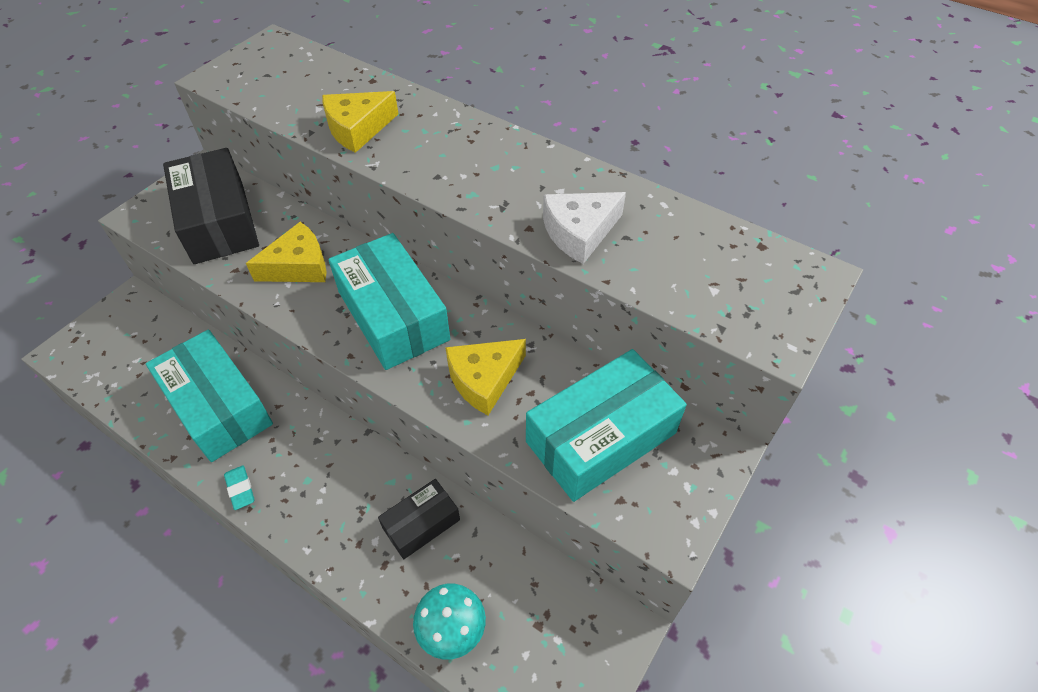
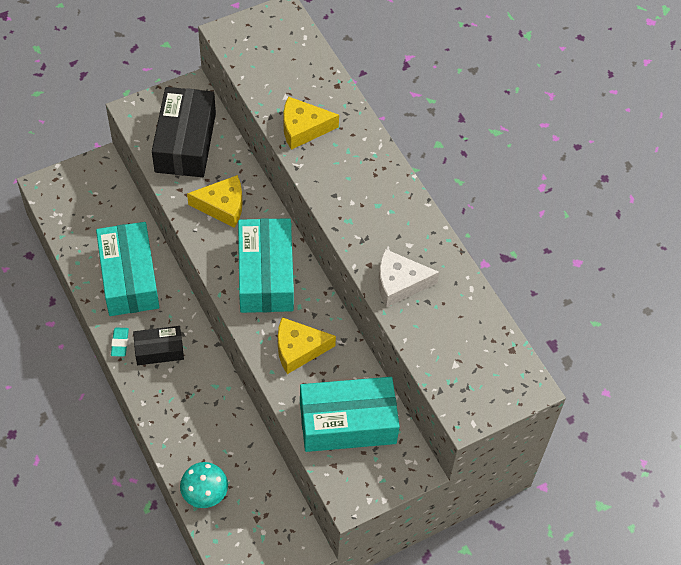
camera: 25 degrees right, 5 degrees up
(421, 524) = (220, 423): black box -> black box (159, 350)

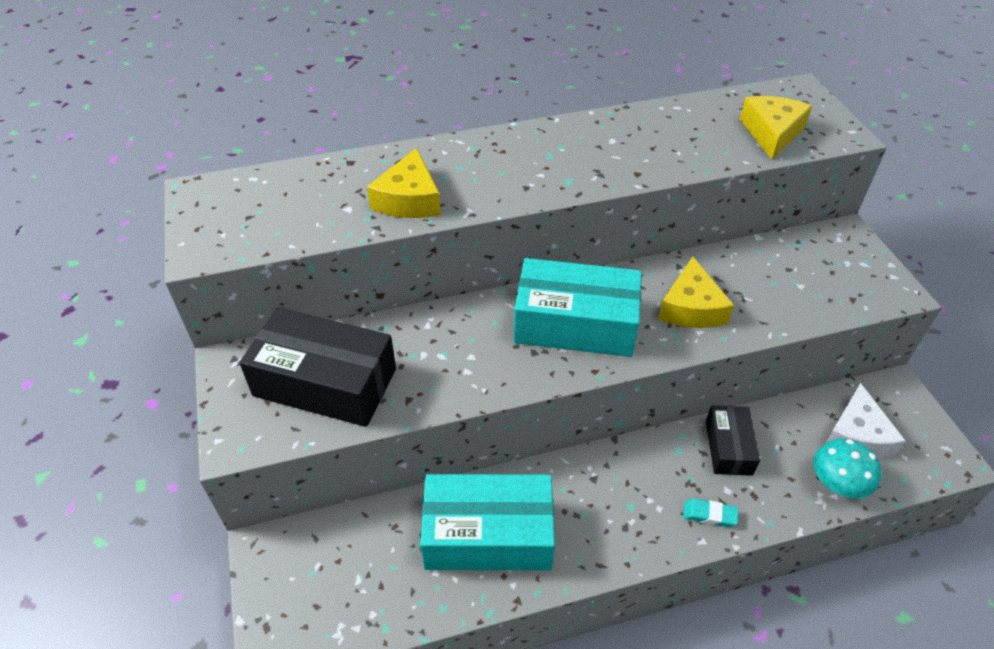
camera: 75 degrees left, 10 degrees down
(120, 343) = (600, 560): turquoise eraser -> turquoise eraser (709, 515)
(159, 350) = (617, 509): black box -> black box (728, 447)
(222, 206) = (452, 354): yellow cheese -> yellow cheese (772, 133)
(347, 422) = (794, 279): turquoise box -> none
(399, 283) = (667, 154): white cheese -> white cheese (856, 435)

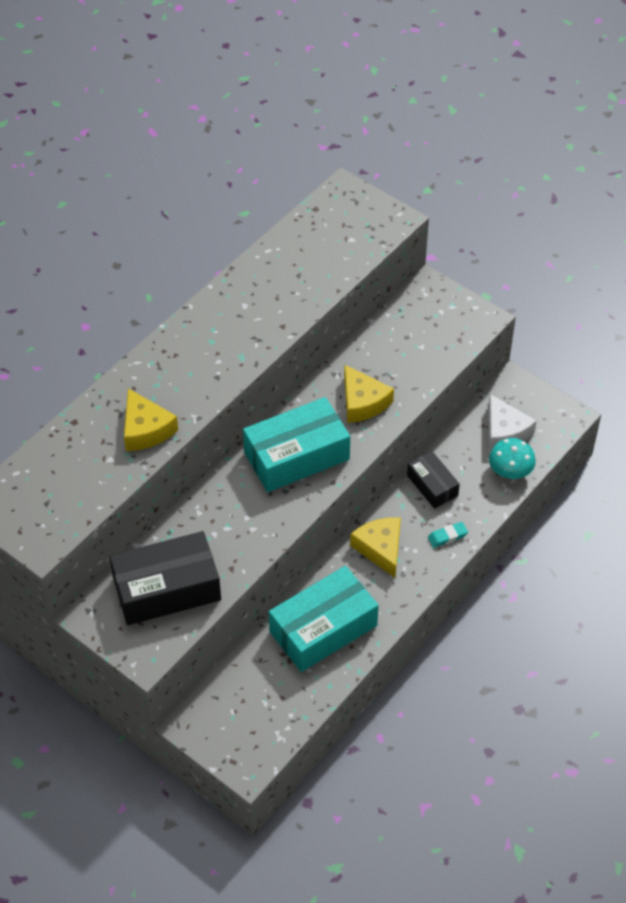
camera: 35 degrees left, 5 degrees up
(772, 133) = (348, 243): yellow cheese -> yellow cheese (380, 548)

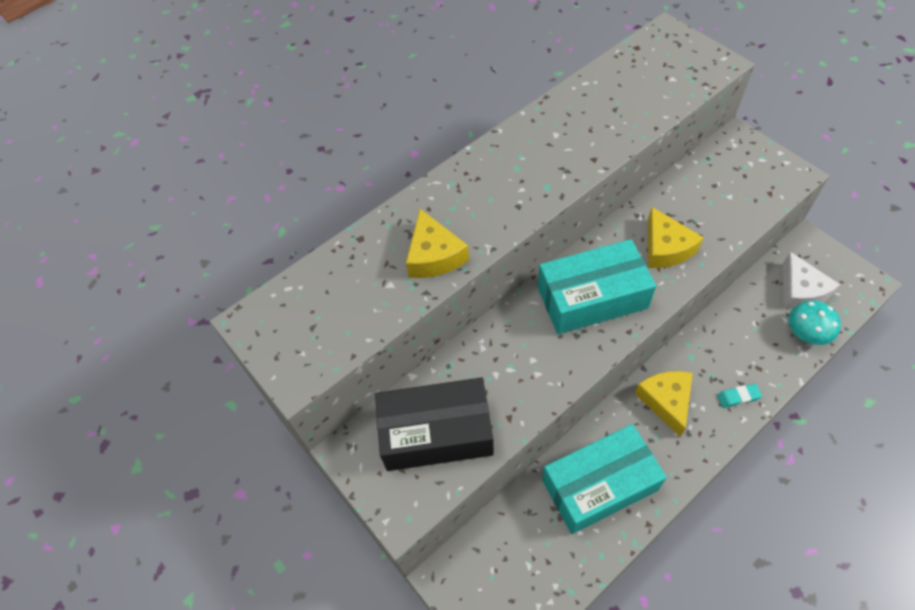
camera: 15 degrees right, 5 degrees up
(432, 485) = (723, 339): black box -> none

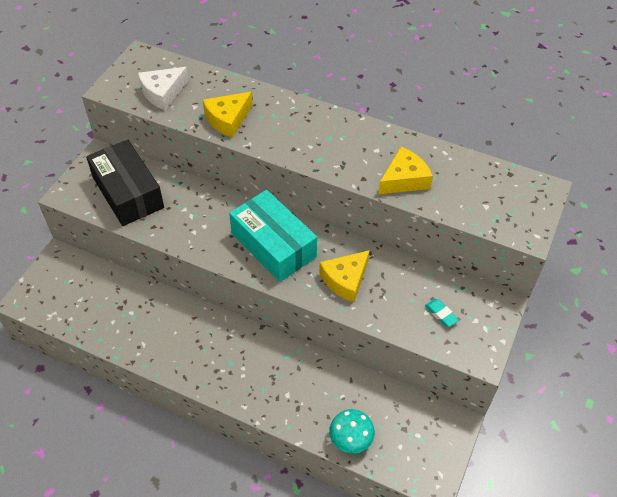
camera: 60 degrees right, 5 degrees down
(599, 485) = (152, 323): turquoise box -> none
(666, 401) = (238, 349): yellow cheese -> yellow cheese (404, 179)
(738, 397) = (263, 398): turquoise eraser -> turquoise eraser (441, 314)
(800, 290) = (395, 426): white cheese -> white cheese (163, 93)

